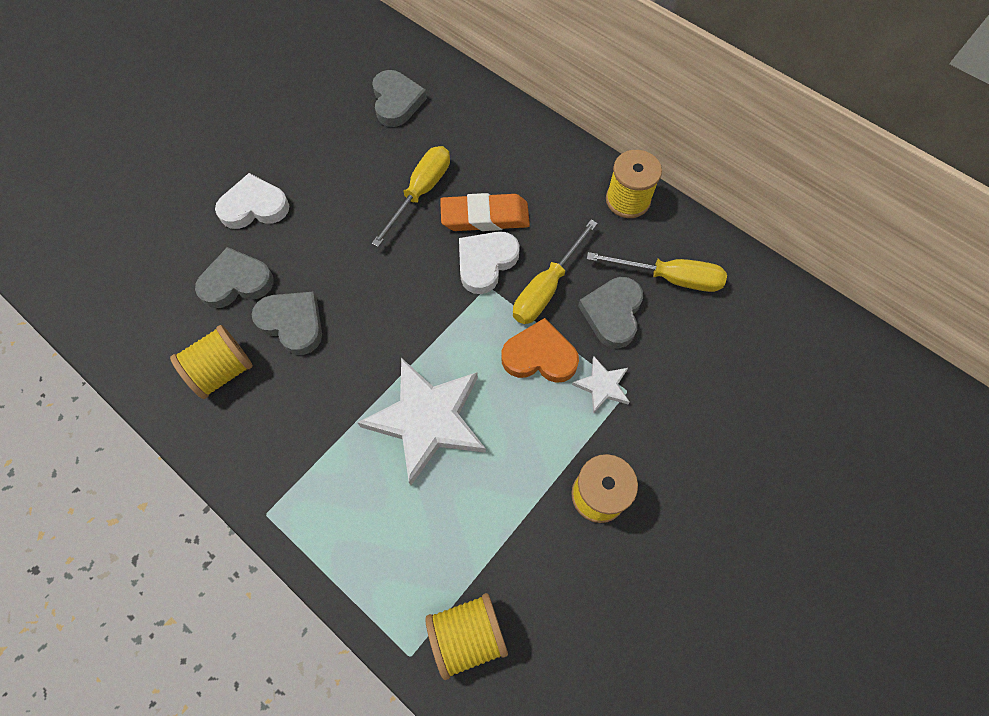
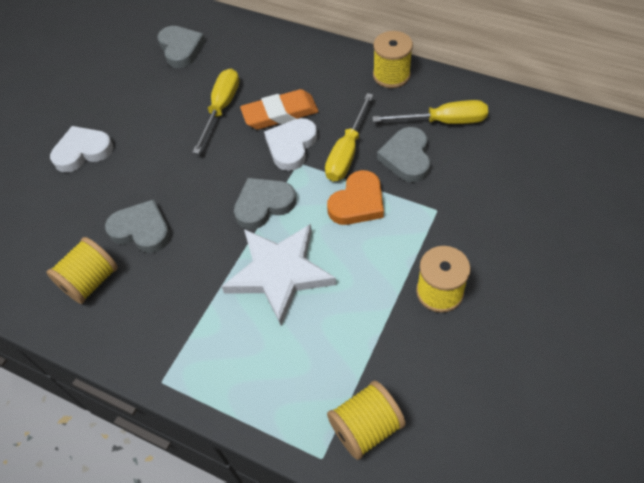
camera: 10 degrees left, 10 degrees down
(236, 282) = (83, 211): grey heart -> grey heart (263, 205)
(539, 356) = (357, 202): orange heart -> orange heart turned 135 degrees clockwise
(602, 386) = (416, 211): white star -> none

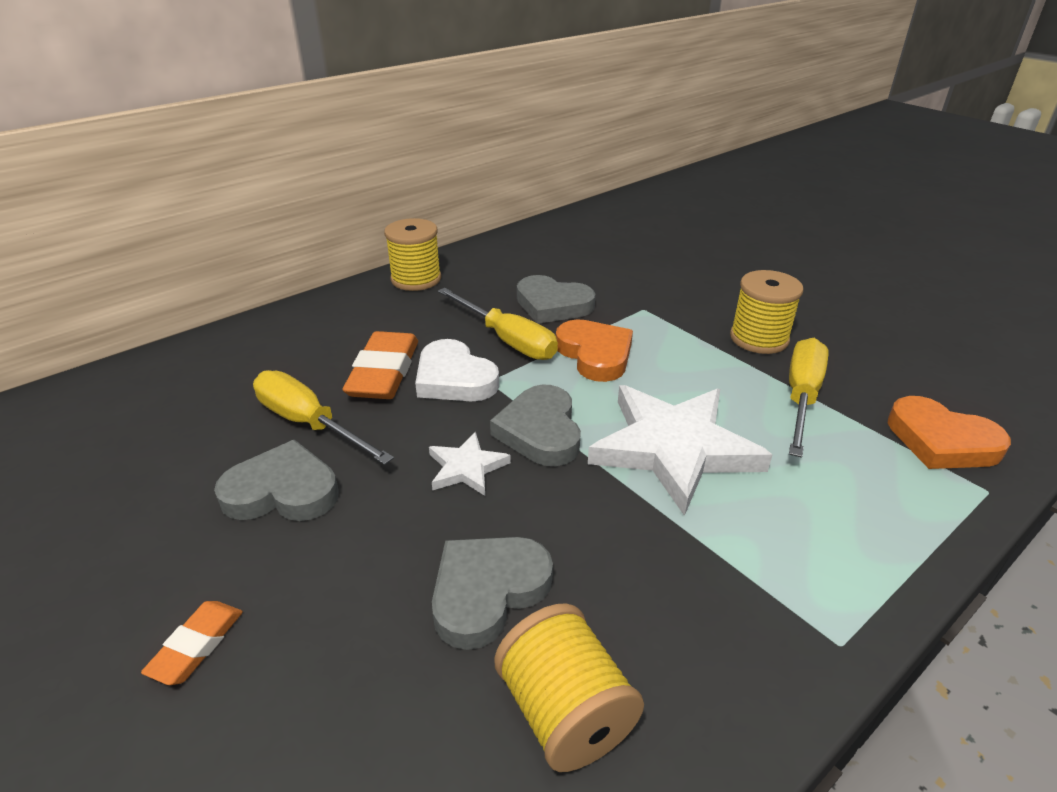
camera: 70 degrees left, 20 degrees down
(82, 151) = (197, 645): white heart -> orange eraser
(181, 49) = (115, 433): grey heart -> grey heart (282, 491)
(218, 186) = (466, 468): none -> white star
(366, 427) = (941, 441): yellow spool -> orange heart
(443, 121) = (521, 271): yellow screwdriver -> yellow screwdriver (801, 397)

